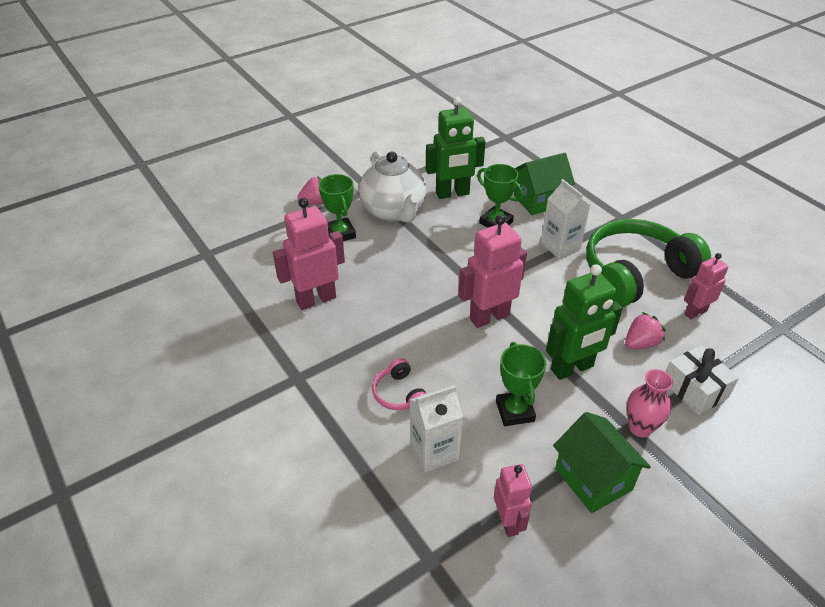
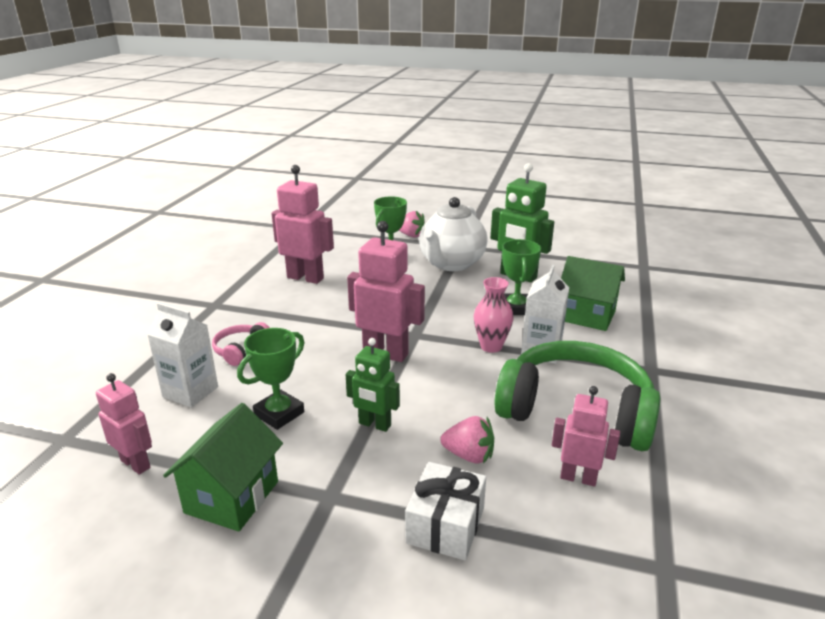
camera: 50 degrees right, 15 degrees down
(508, 522) = (136, 464): pink robot -> pink robot turned 90 degrees counterclockwise
(572, 368) = (374, 424): green robot -> green robot, size x0.61
(640, 428) = (337, 503): pink vase -> pink vase (491, 346)

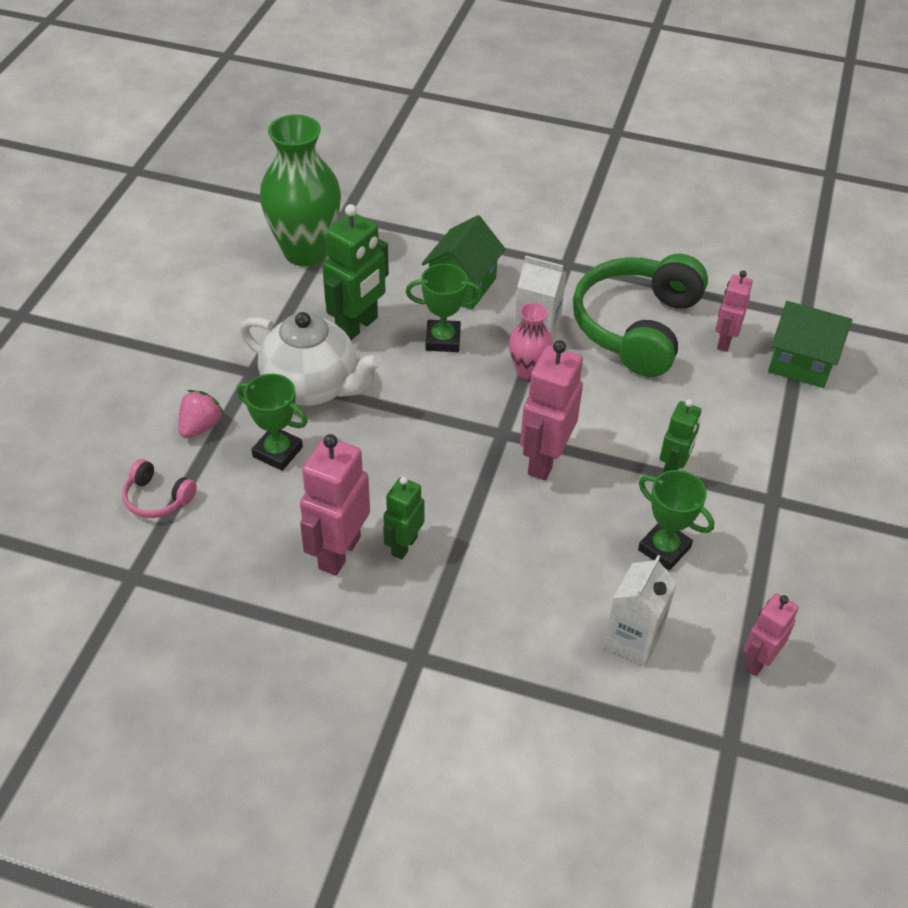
camera: 90 degrees left, 20 degrees up
(232, 497) = (787, 570): green house -> green house (801, 363)
(241, 350) = (541, 603): pink headphones -> pink headphones (157, 498)
(307, 298) = (404, 545): none -> green robot
(445, 525) = (790, 425): white gift -> none
(469, 455) = (707, 404): pink strawberry -> none
(591, 255) = (305, 252): none -> green vase

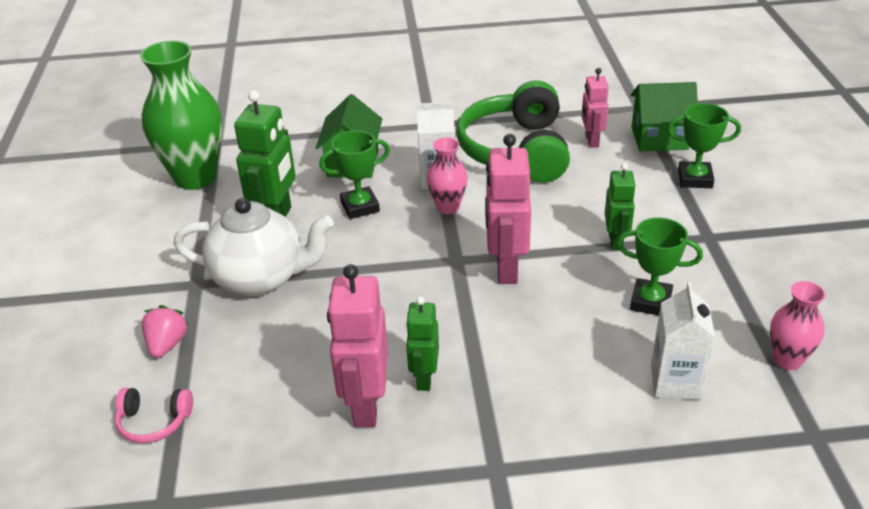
camera: 20 degrees left, 10 degrees down
(277, 452) = (257, 341): green trophy -> green trophy (695, 179)
(758, 661) = (787, 360): pink robot -> pink vase

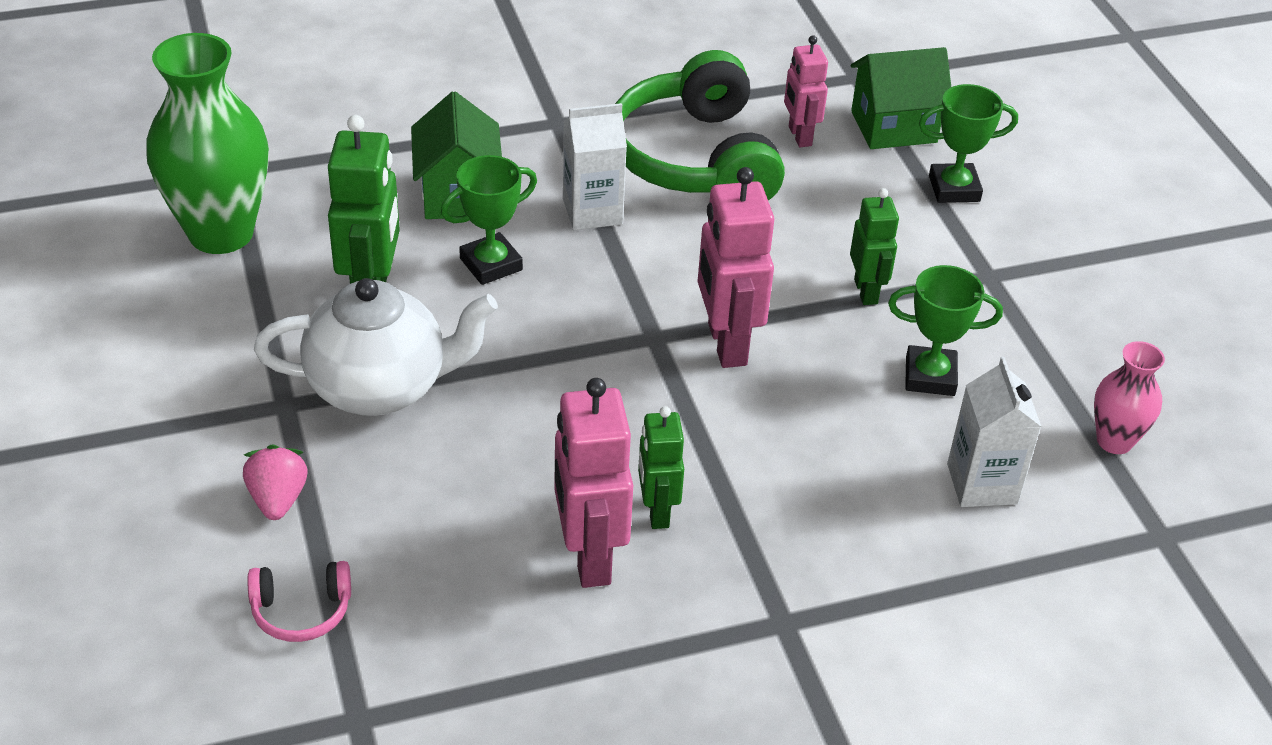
camera: 15 degrees left, 5 degrees up
(448, 207) = (620, 256): pink vase -> none

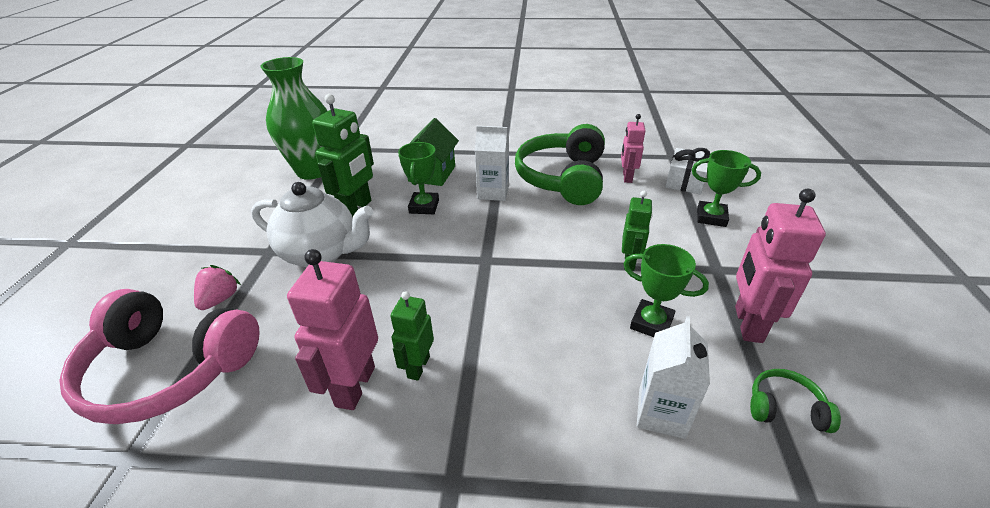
camera: 25 degrees right, 5 degrees down
(301, 611) = (169, 369): pink headphones -> pink headphones, size x2.34
(491, 264) = (424, 206): green trophy -> green trophy turned 75 degrees counterclockwise
(726, 344) = (525, 273): pink robot -> pink robot (747, 324)
(894, 127) = (685, 181): green house -> white gift
(1114, 441) = (785, 408): pink vase -> green headphones

